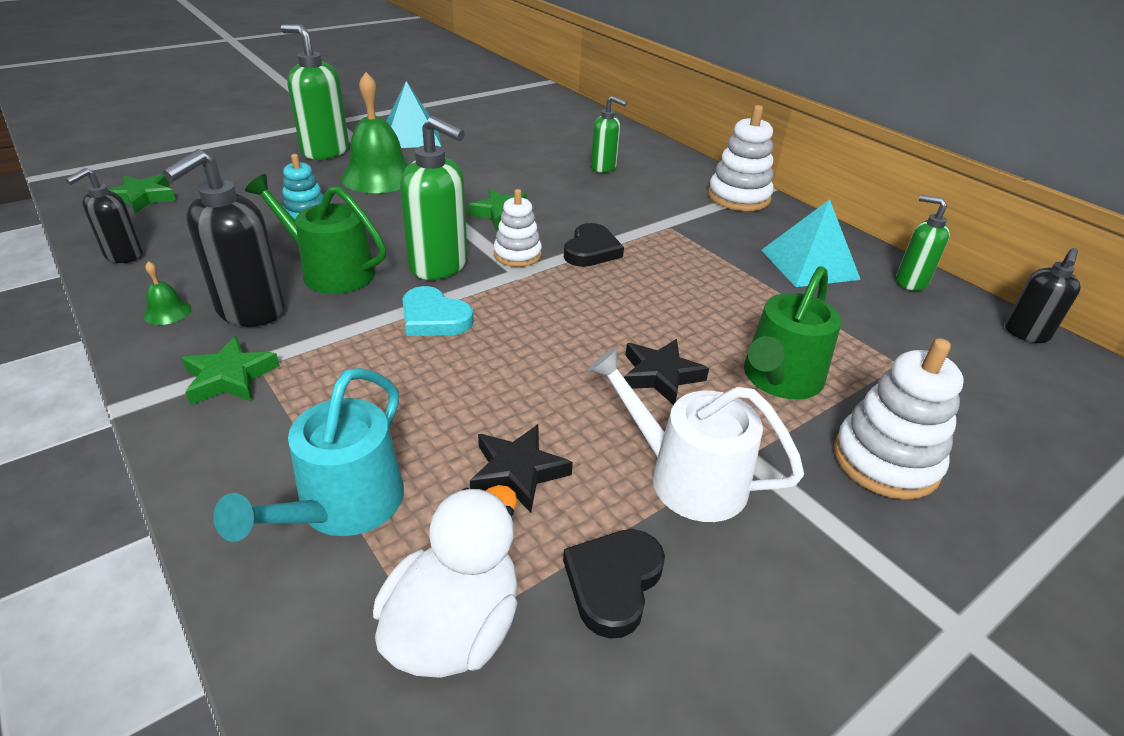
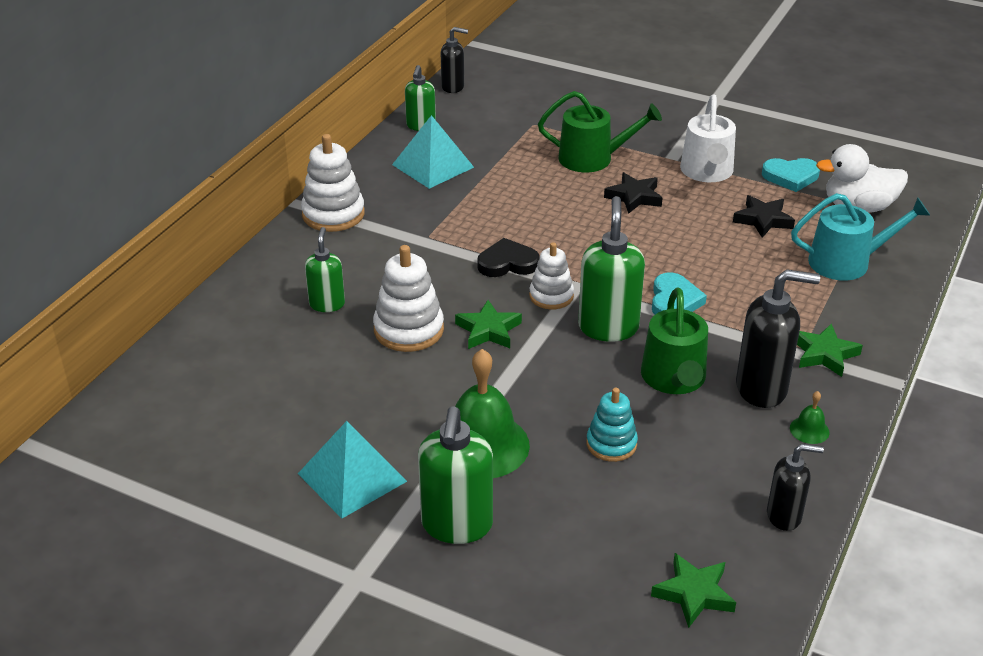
camera: 115 degrees left, 0 degrees up
(613, 583) = (790, 177): black heart -> turquoise heart
(885, 461) = (629, 122): white stacking toy -> white stacking toy (409, 330)

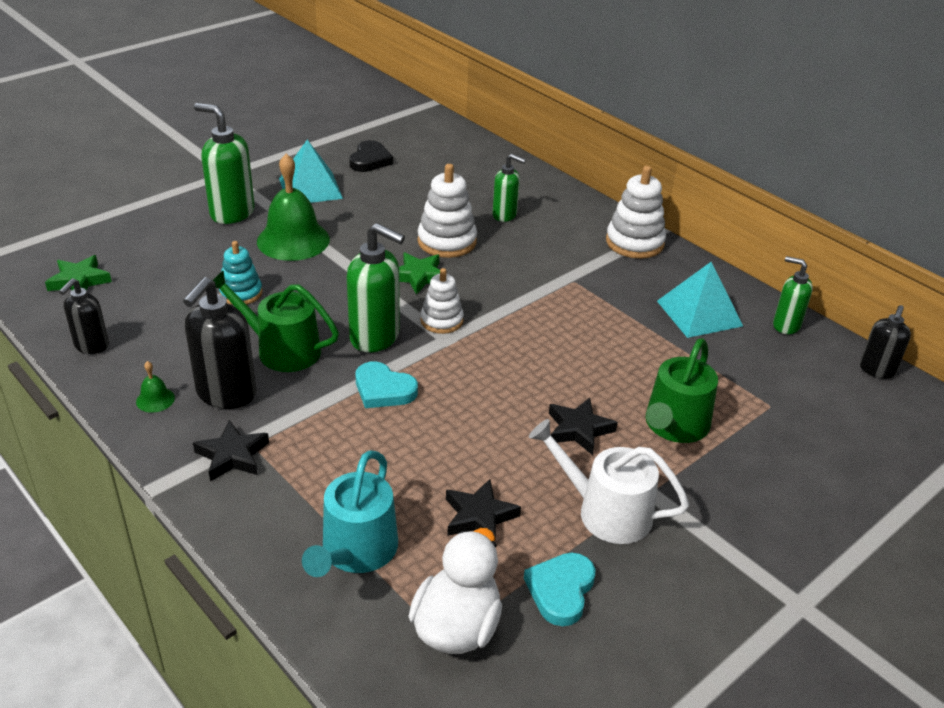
camera: 110 degrees right, 0 degrees up
(507, 263) = (506, 311): black heart -> black heart (370, 160)
(824, 354) = (232, 456): green star -> black star

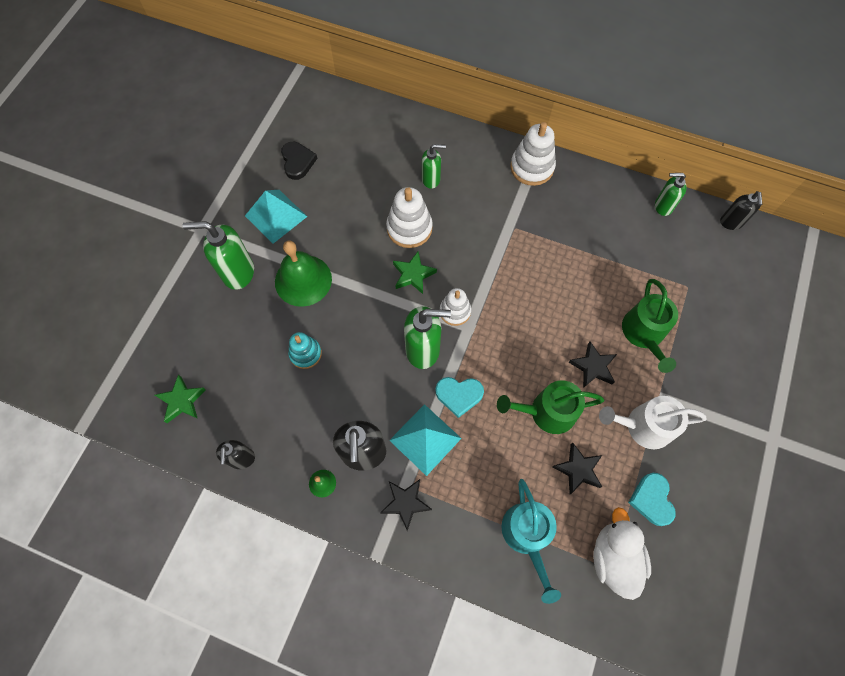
camera: 25 degrees left, 30 degrees up
(281, 349) = (371, 393): green watering can -> green watering can (547, 412)
(699, 313) = (607, 221): turquoise pyramid -> turquoise pyramid (425, 439)

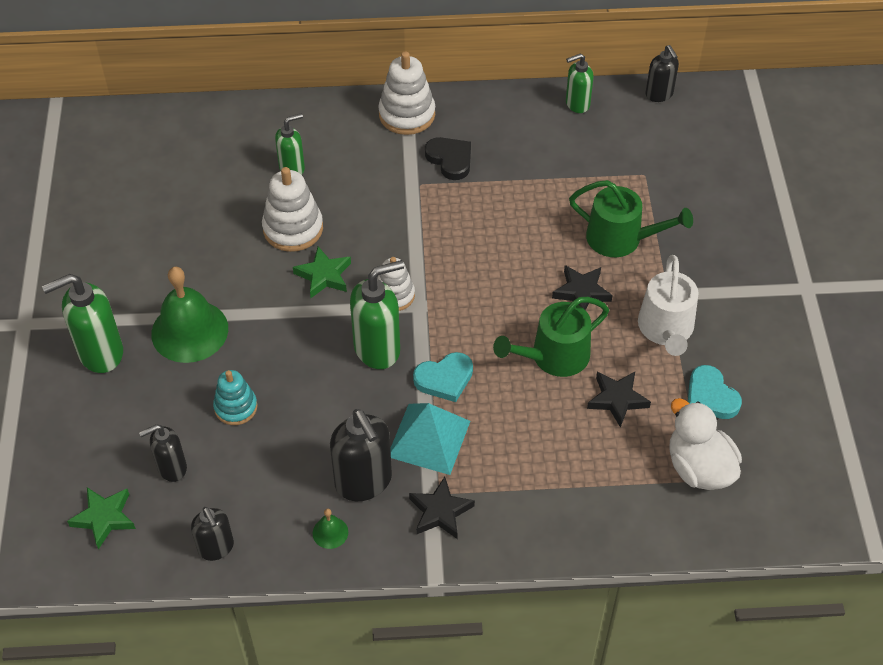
camera: 25 degrees left, 15 degrees down
(242, 382) = (171, 468): none -> black soap dispenser
(276, 216) = (116, 274): turquoise pyramid -> none
(298, 162) = (112, 206): black heart -> black heart (450, 159)
(527, 536) = (595, 486): turquoise watering can -> none
(643, 426) = (666, 329): white watering can -> white watering can turned 60 degrees counterclockwise
(644, 334) = (621, 238): green watering can -> green watering can turned 45 degrees counterclockwise

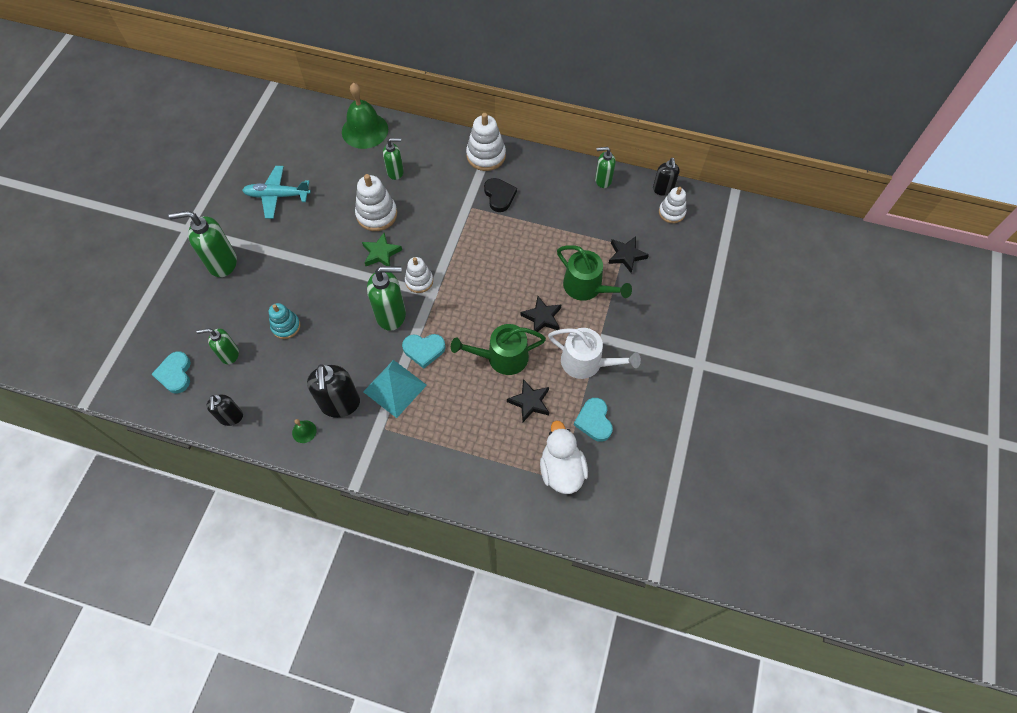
camera: 20 degrees right, 10 degrees up
(104, 518) = (175, 374): green star -> turquoise heart
(137, 243) = (277, 196): none -> turquoise plane
(171, 468) = (229, 354): black soap dispenser -> green soap dispenser
(189, 331) = (282, 265): green bell -> green bell (365, 130)
(440, 512) = (378, 441): black star -> black star (626, 255)
(666, 329) = (586, 362): white watering can -> white watering can turned 90 degrees counterclockwise
(684, 119) = (671, 212): none -> white stacking toy

